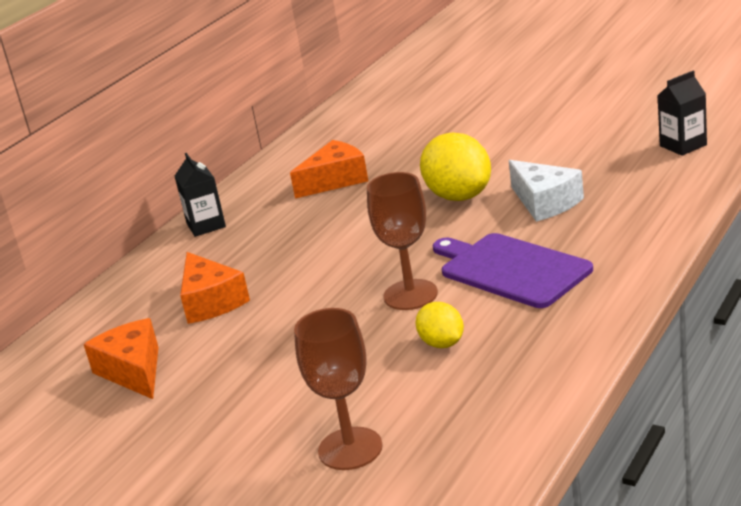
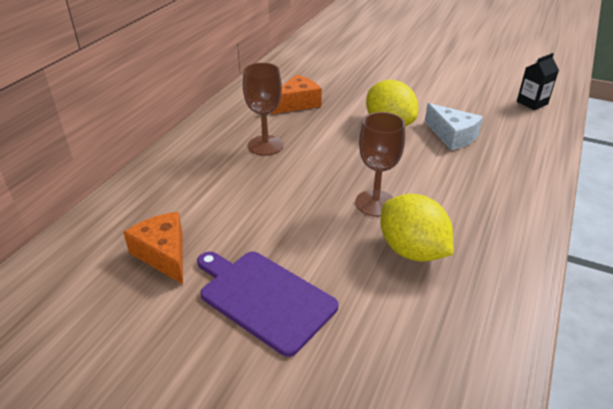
camera: 10 degrees left, 10 degrees up
(206, 225) = (208, 129): black carton -> none
(211, 302) = (220, 194): orange cheese -> none
(350, 449) = (362, 353): brown goblet -> brown goblet (265, 145)
(442, 343) = (412, 250): yellow lemon -> yellow lemon, size x1.79
(511, 269) = (445, 188): purple cutting board -> purple cutting board (264, 297)

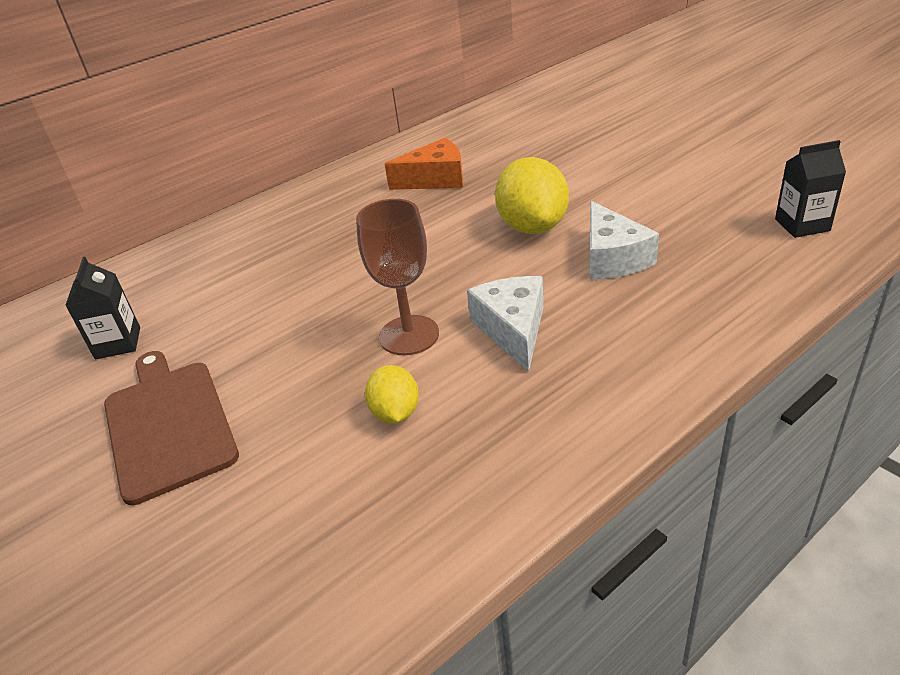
camera: 30 degrees right, 0 degrees up
(163, 254) = (118, 343): orange cheese -> black carton
(264, 297) = (168, 424): purple cutting board -> brown cutting board
(265, 145) = (344, 230): brown goblet -> none
(412, 250) = (395, 413): yellow lemon -> yellow lemon, size x0.56
(434, 187) = (512, 330): none -> white cheese

